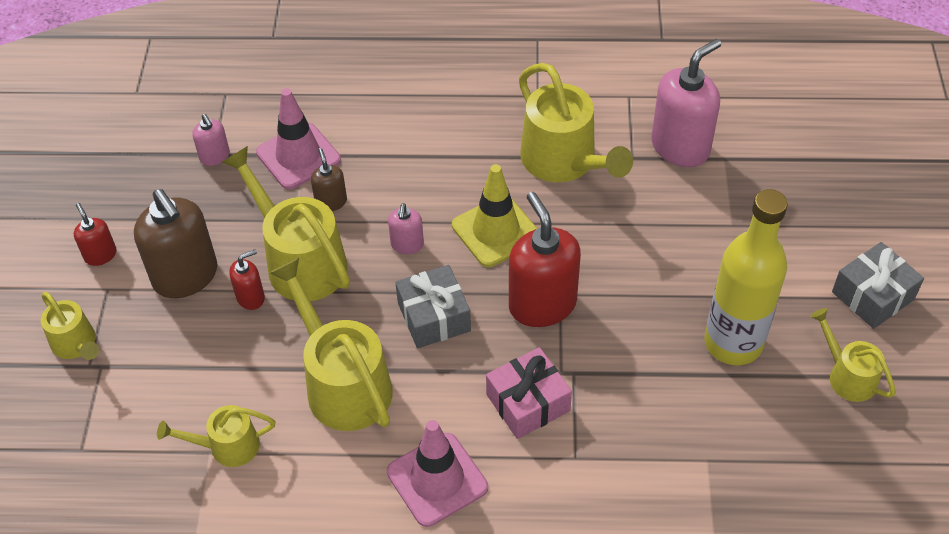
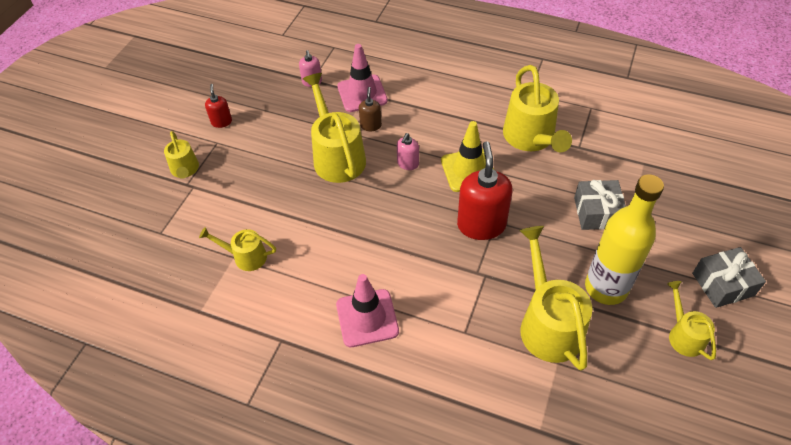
camera: 20 degrees right, 0 degrees up
(186, 276) = (265, 147): brown soap dispenser -> none
(251, 297) = (298, 170): red soap dispenser -> none
(342, 382) = (332, 238): yellow watering can -> yellow watering can (548, 323)
(434, 317) = (407, 213): grey gift -> grey gift (597, 212)
(528, 403) = (447, 286): pink gift -> none
(680, 147) = (615, 148): pink soap dispenser -> none

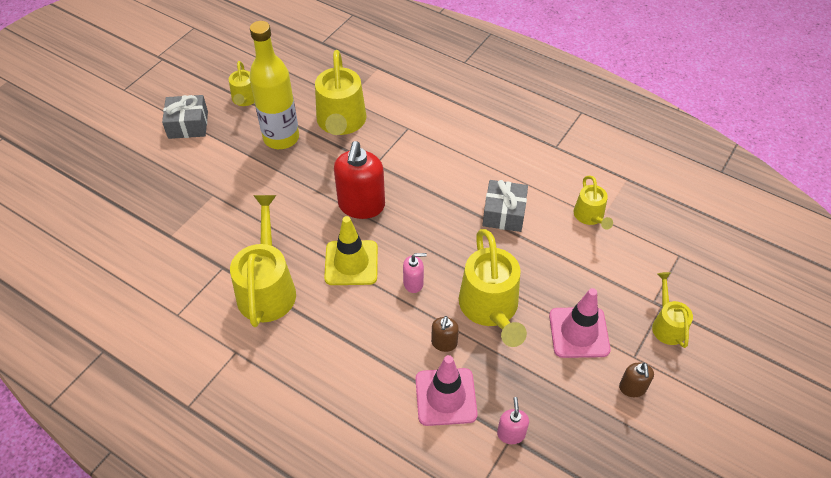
camera: 170 degrees left, 0 degrees up
(221, 122) = (632, 388): red soap dispenser -> brown soap dispenser
(245, 256) = (590, 217): yellow watering can -> yellow watering can turned 60 degrees clockwise
(367, 318) = (484, 150): pink traffic cone -> pink traffic cone (579, 332)
(408, 164) = (413, 283): pink soap dispenser -> pink soap dispenser turned 45 degrees clockwise
(597, 212) = (249, 197): grey gift -> grey gift (504, 213)

